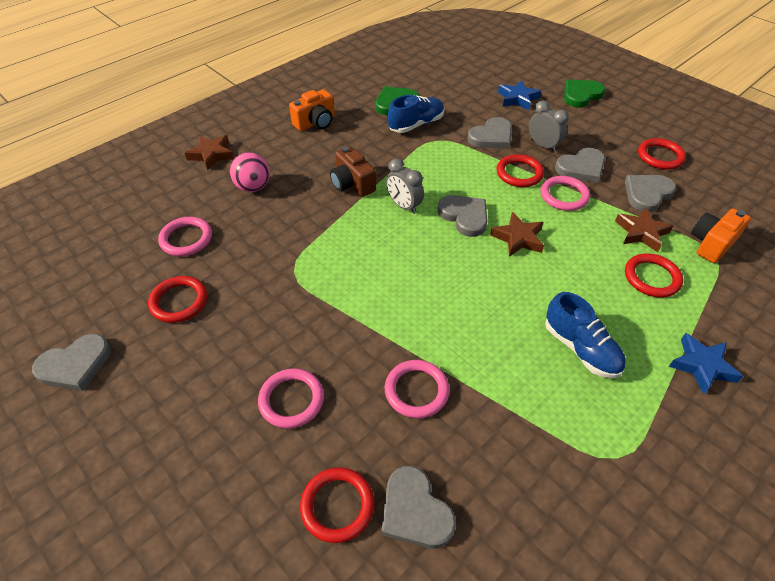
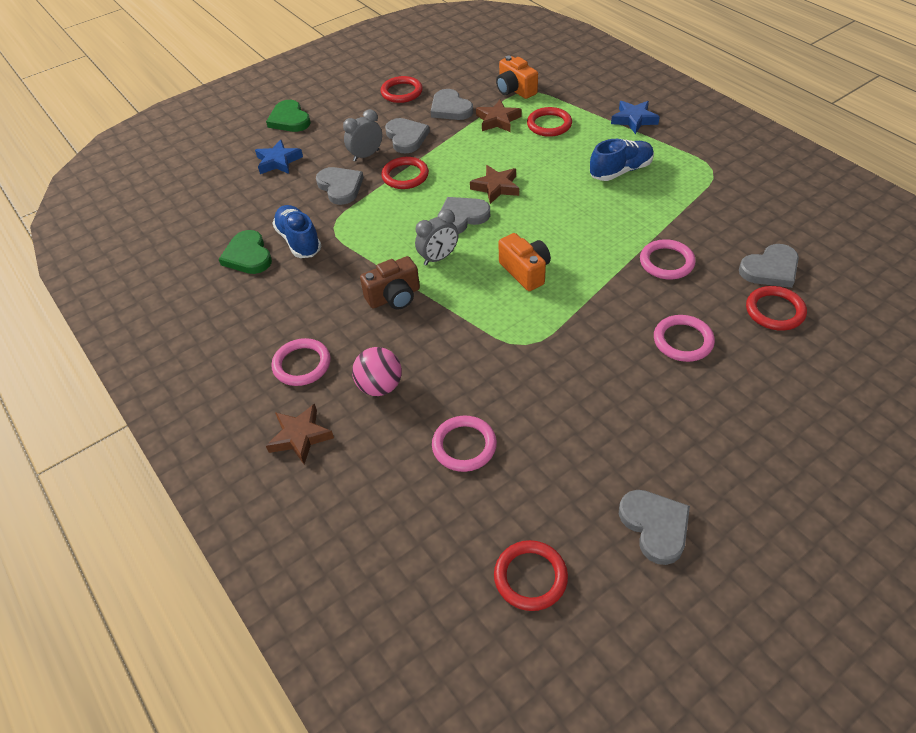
camera: 80 degrees left, 0 degrees up
(179, 301) = (564, 440): red ring -> red ring (530, 577)
(315, 123) = (263, 330): orange camera -> orange camera (525, 271)
(564, 196) = (444, 153): pink ring -> pink ring (302, 364)

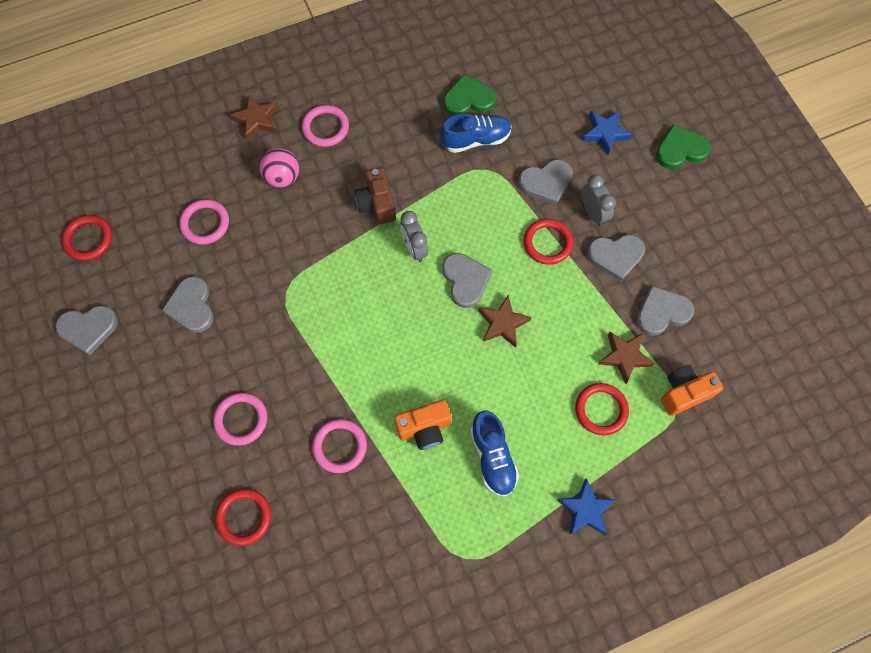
camera: 100 degrees right, 20 degrees up
(401, 92) = (709, 268): red ring -> none
(525, 271) = (371, 316): orange camera -> orange camera (424, 428)
(770, 269) = (296, 541): grey heart -> grey heart (191, 306)

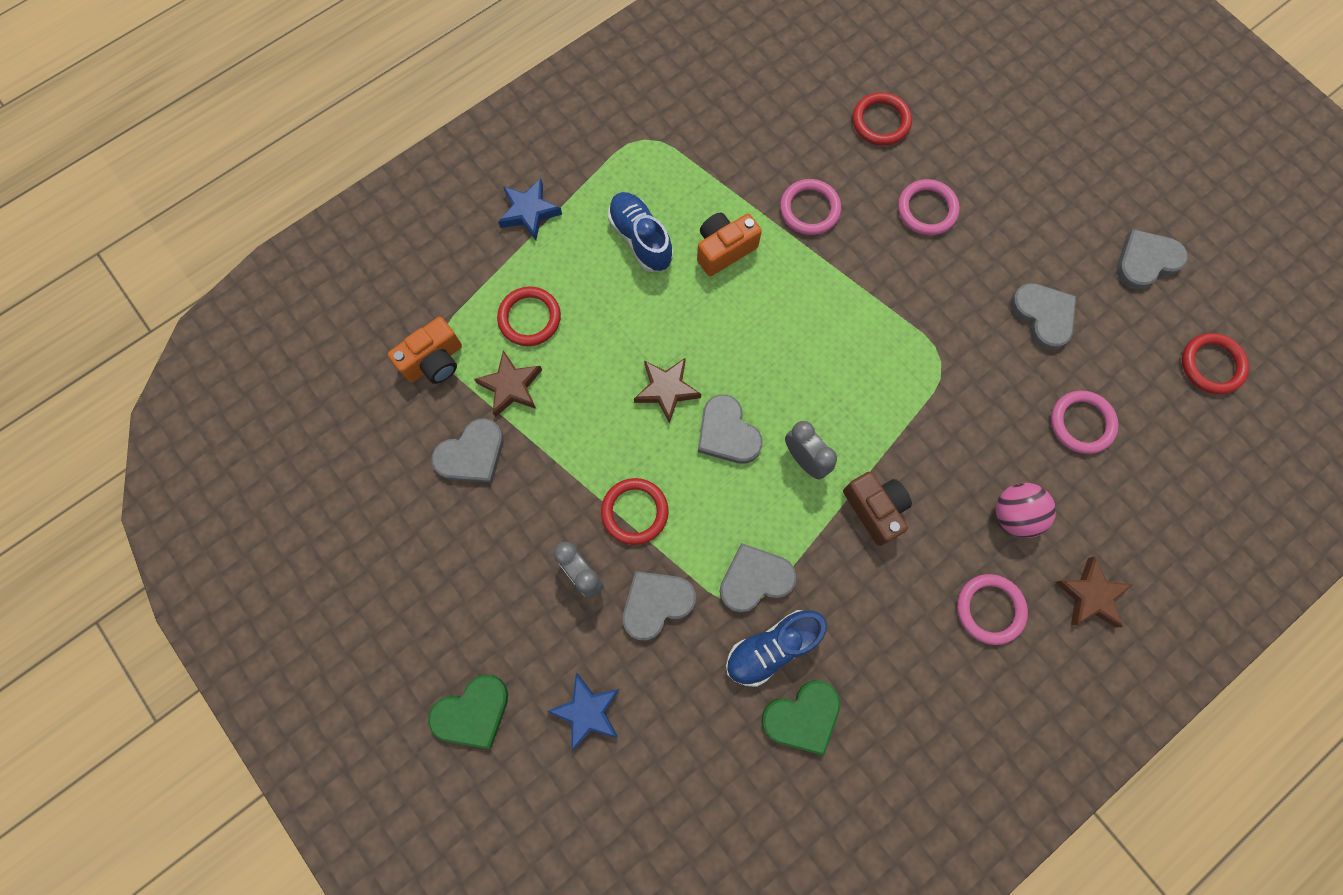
camera: 165 degrees right, 5 degrees up
(615, 256) = (542, 516): grey heart -> grey heart (755, 579)

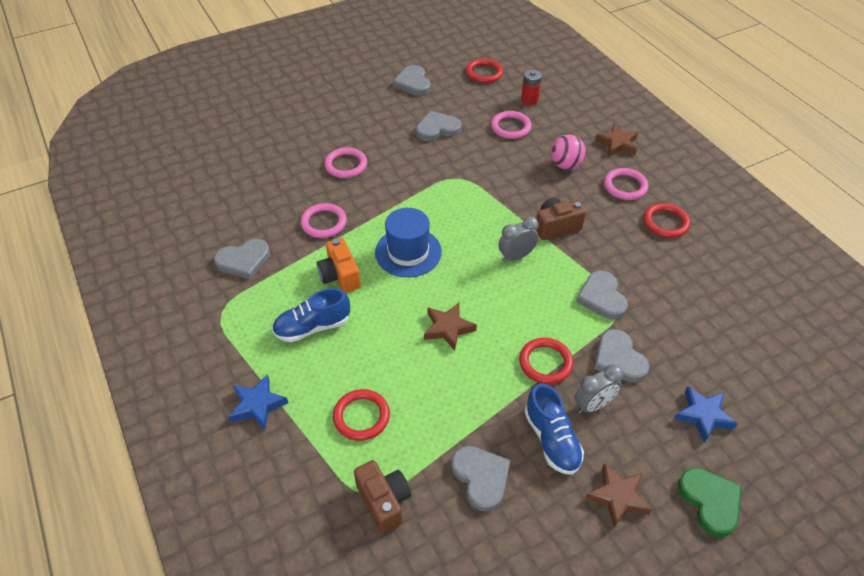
camera: 80 degrees left, 25 degrees down
(434, 361) = (384, 501): orange camera -> brown camera
(511, 386) = (422, 438): brown star -> brown star (617, 497)
(727, 433) = (489, 296): grey heart -> grey heart (243, 261)
(772, 648) = (651, 295): blue shoe -> blue shoe (551, 440)
(781, 321) = (408, 252): none -> blue hat
(802, 717) = (698, 287): green heart -> none
(880, 122) = (269, 175): red ring -> red ring (665, 223)
(1161, 446) = (529, 100): none -> red battery

